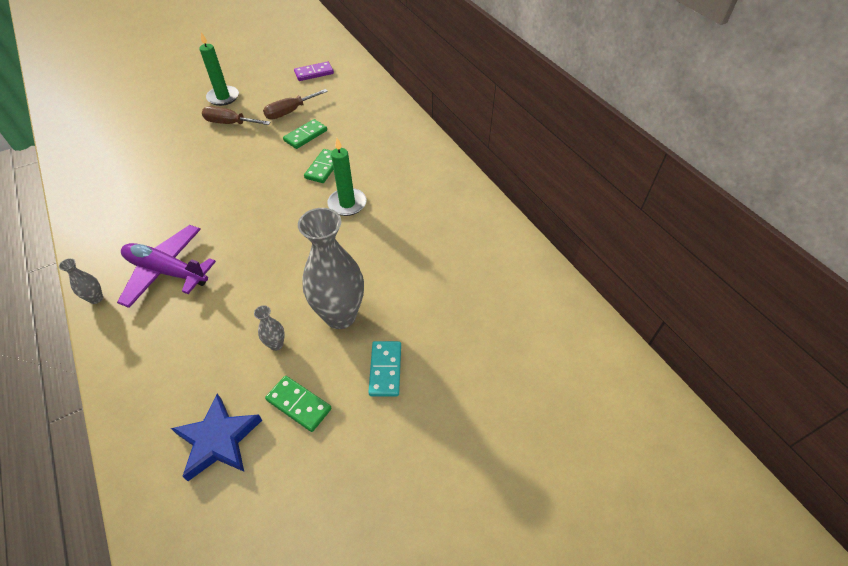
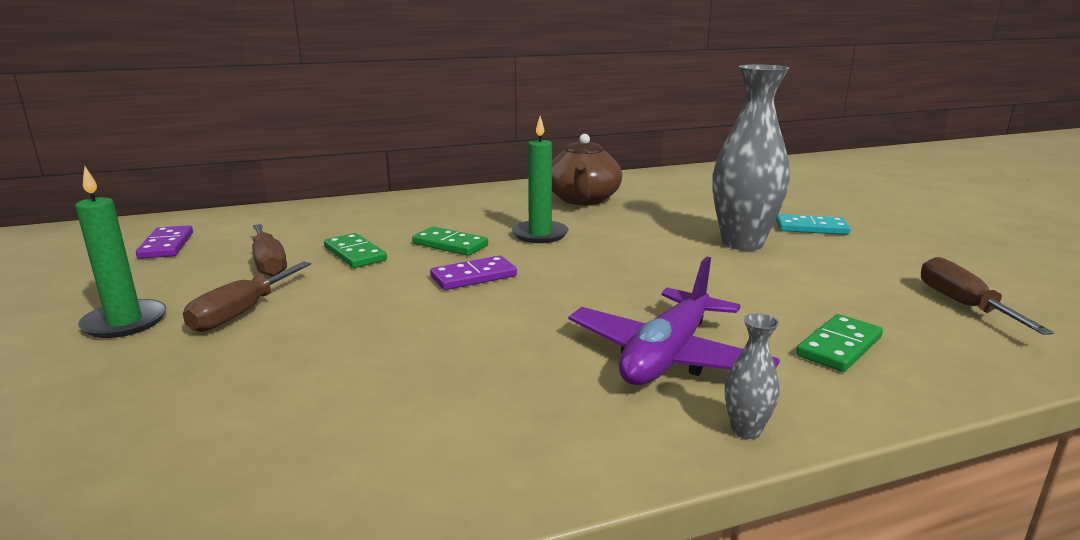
camera: 80 degrees left, 30 degrees down
(219, 440) = (963, 305): blue star -> brown screwdriver
(272, 186) = (473, 276): none -> purple domino
(276, 344) = (799, 275): grey vase -> none
(299, 404) = (880, 264): green domino -> green domino (839, 346)
(435, 217) = (582, 199): none -> brown teapot

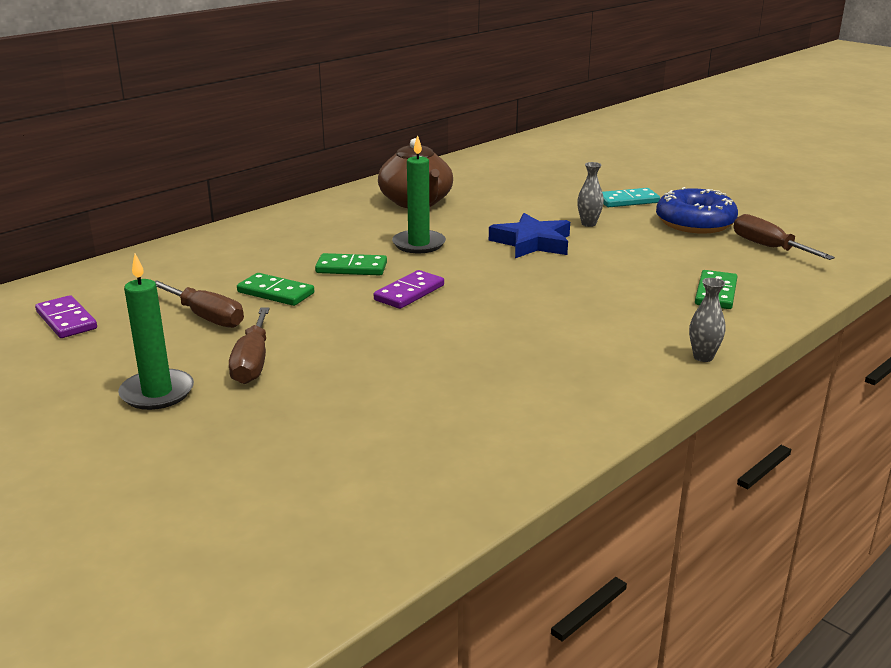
camera: 25 degrees left, 5 degrees up
(658, 251) = (532, 243): none -> blue star
(667, 356) = (616, 323): purple plane -> none
(742, 243) = (588, 224): grey vase -> grey vase, size x0.42
(878, 262) = (695, 223): none -> blue donut

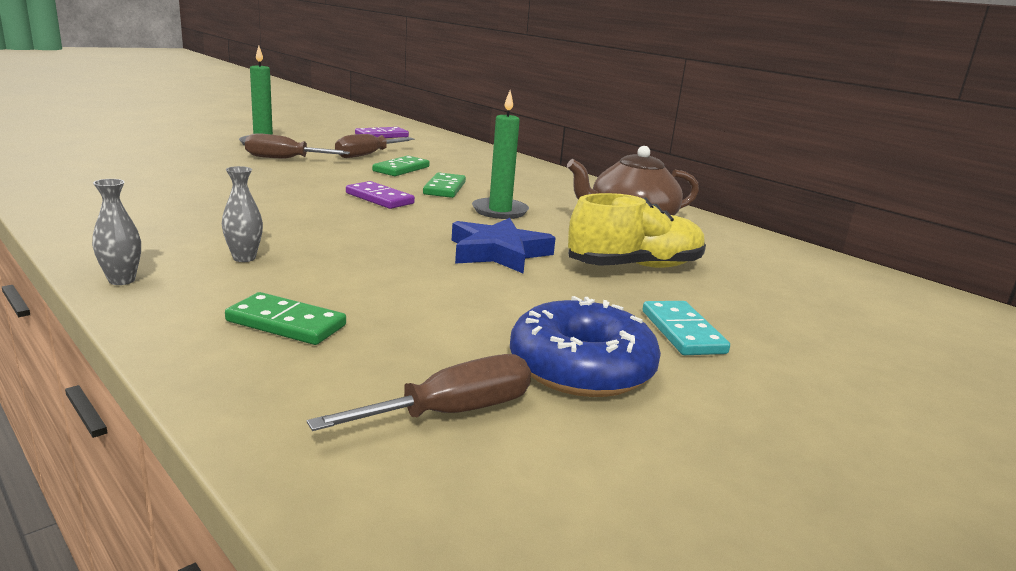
camera: 90 degrees right, 5 degrees down
(528, 205) = (635, 267): none -> yellow shoe
(588, 224) = (568, 290): grey vase -> grey vase (244, 258)

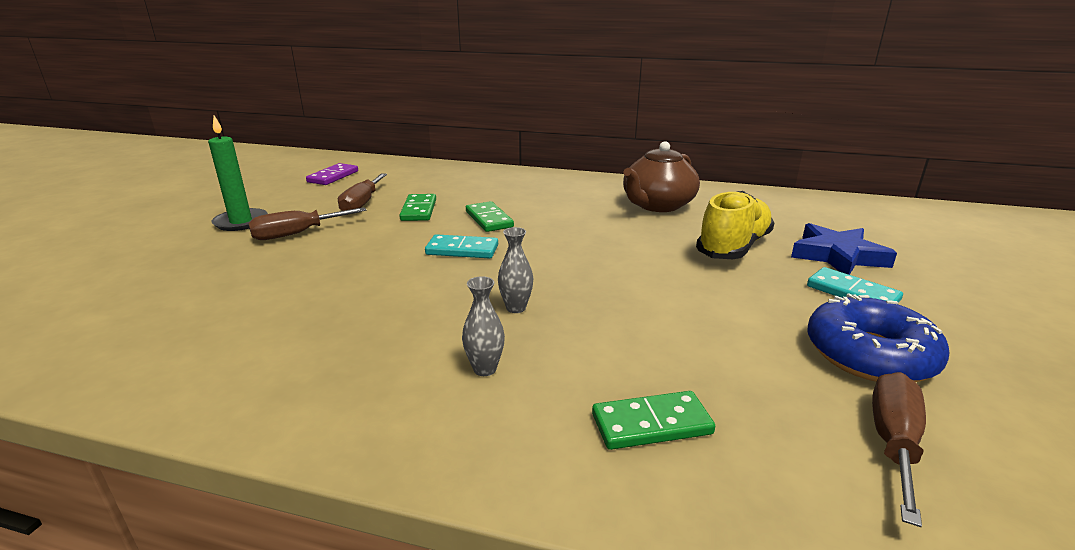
camera: 30 degrees left, 5 degrees up
(122, 280) = (433, 456): grey vase -> grey vase (516, 308)
(379, 198) = (462, 250): purple domino -> turquoise domino
(498, 253) = (642, 271): blue star -> blue star (838, 256)
(500, 211) = (567, 228): green candle -> none

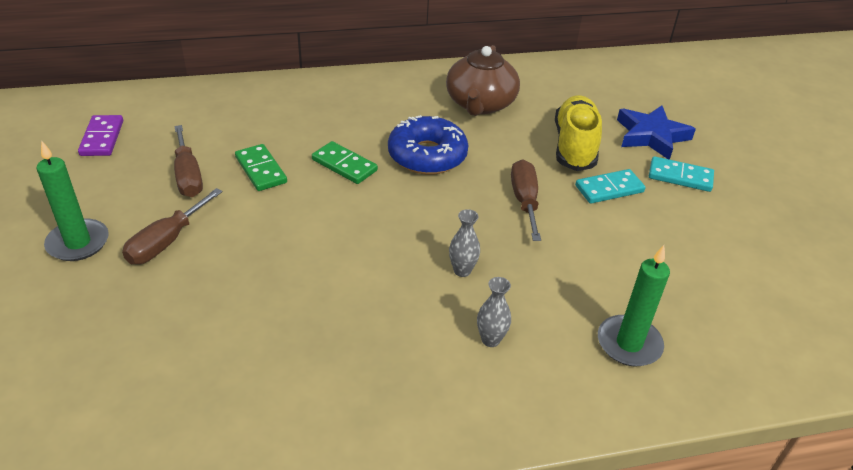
camera: 30 degrees left, 15 degrees up
(462, 250) = (357, 215): turquoise domino -> turquoise domino (609, 189)
(651, 424) = (629, 343): green domino -> green candle
(869, 355) = (717, 236): blue donut -> blue donut (427, 155)
(893, 442) = (759, 305): brown screwdriver -> brown screwdriver (524, 201)

